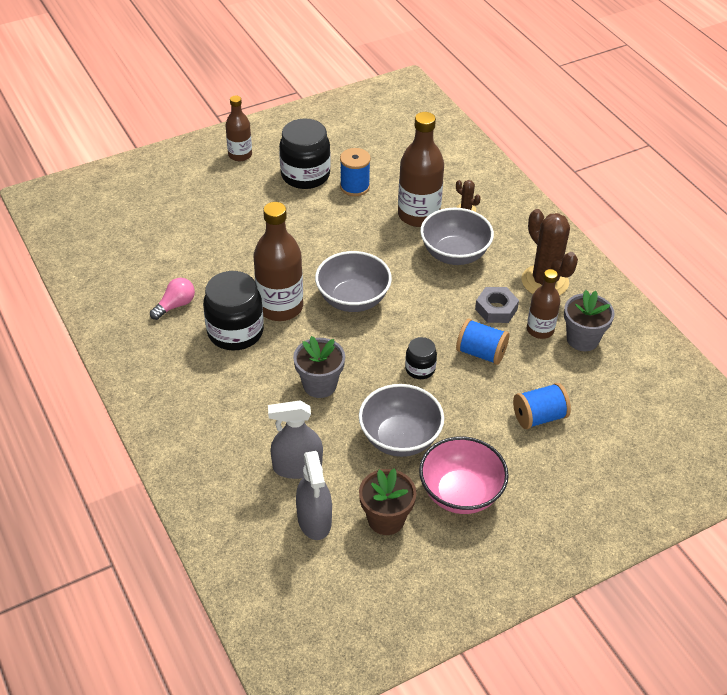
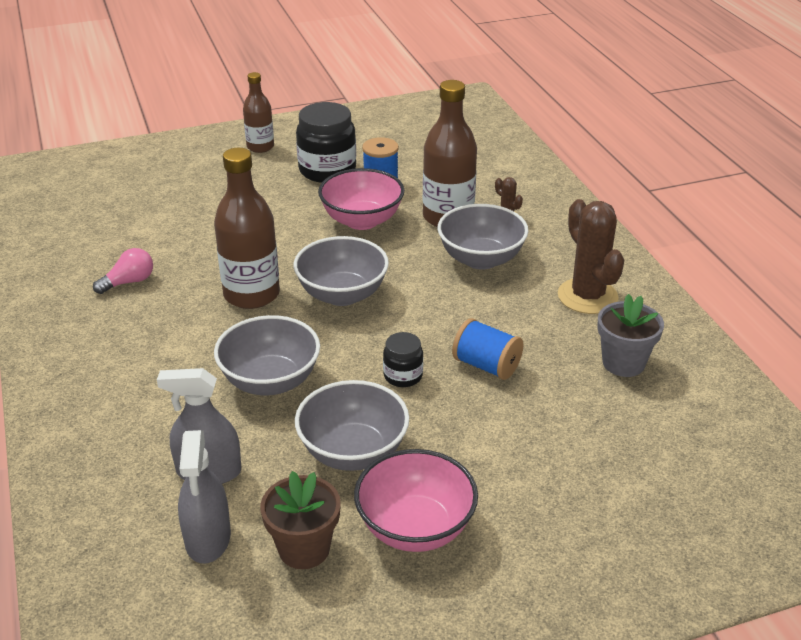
camera: 10 degrees right, 10 degrees down
(235, 332) = (188, 315): black jar -> none
(319, 385) = (270, 381): grey flower pot -> grey bowl
(349, 225) = (362, 220): none -> pink bowl
(496, 309) = (518, 320): grey nut -> none
(539, 417) = (546, 446): blue spool -> none
(540, 330) = (569, 347): brown bottle -> none

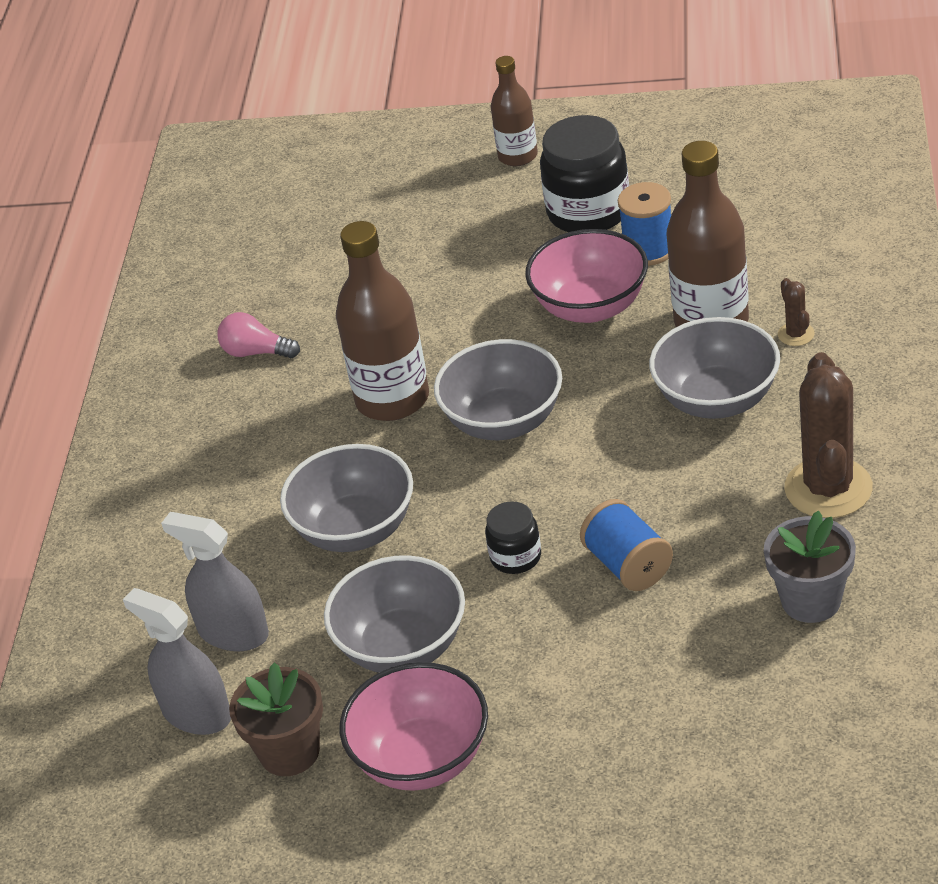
camera: 30 degrees right, 5 degrees up
(129, 282) = (256, 352): pink light bulb -> pink light bulb turned 150 degrees counterclockwise
(208, 538) = (196, 713): grey spray bottle -> grey spray bottle turned 105 degrees clockwise

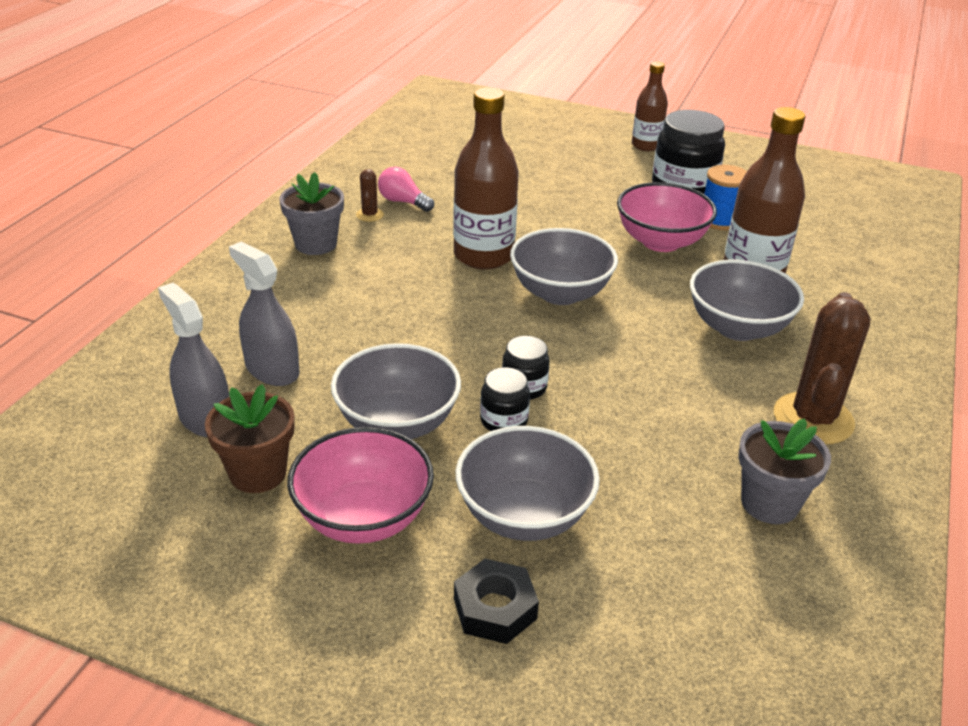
camera: 10 degrees right, 5 degrees down
(184, 451) = (316, 244): none -> grey flower pot
(355, 529) = (408, 329): grey bowl -> grey bowl (524, 515)
(512, 604) = (504, 421): none -> black jar
(590, 799) = (495, 608): none -> black nut
(628, 565) = (615, 423): blue spool -> none
(796, 334) = (818, 303): brown cactus -> brown cactus (369, 215)

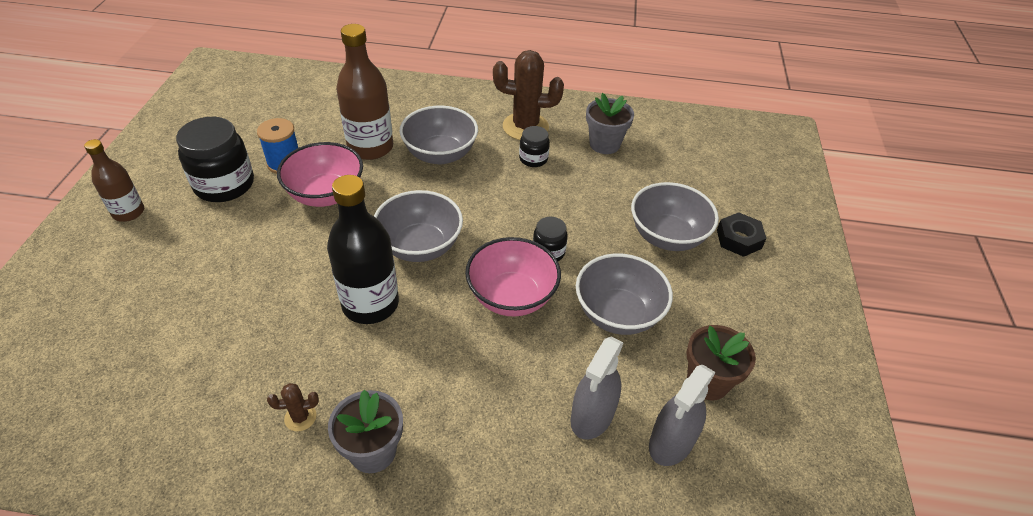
camera: 105 degrees left, 10 degrees up
(363, 518) = (712, 310): pink bowl -> pink bowl (512, 297)
(403, 202) = (266, 393): pink light bulb -> none
(483, 256) = (370, 304): brown bottle -> black bottle
(504, 421) = (588, 257): black jar -> black jar (533, 159)

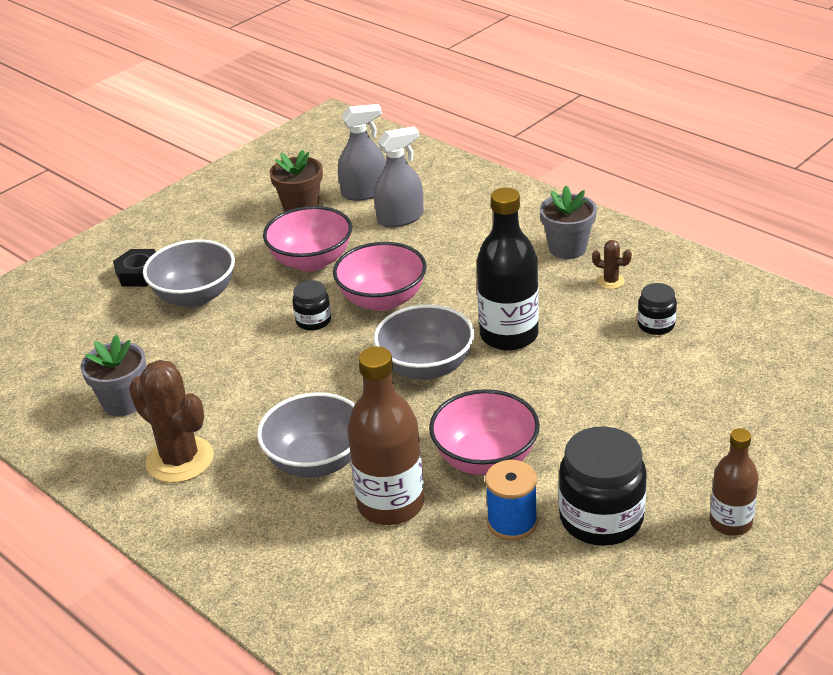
camera: 140 degrees left, 10 degrees down
(533, 159) = (220, 415): black jar -> black jar (656, 325)
(618, 314) = (311, 261): grey bowl -> pink bowl

